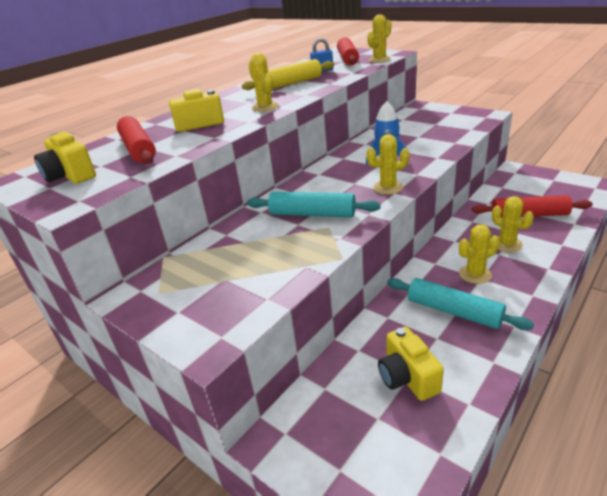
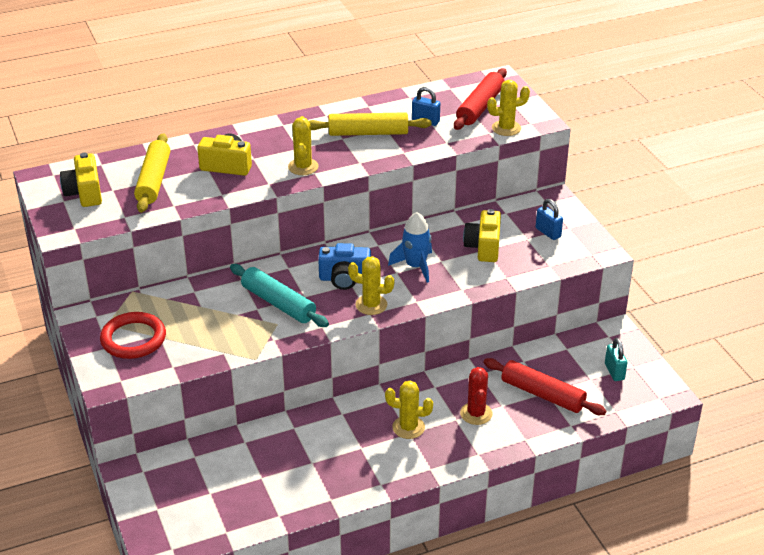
camera: 25 degrees right, 5 degrees up
(138, 149) = (154, 180): red rolling pin -> yellow rolling pin
(200, 293) = (133, 339): none -> red ring
(345, 182) = (344, 279): none -> blue camera
(407, 377) = (257, 478): yellow camera -> yellow camera (483, 247)
(443, 118) = (548, 232): none -> blue padlock
(454, 311) = (350, 449): turquoise rolling pin -> none
(506, 244) = (476, 413): yellow cactus -> red cactus
(548, 186) = (614, 372): none -> turquoise padlock

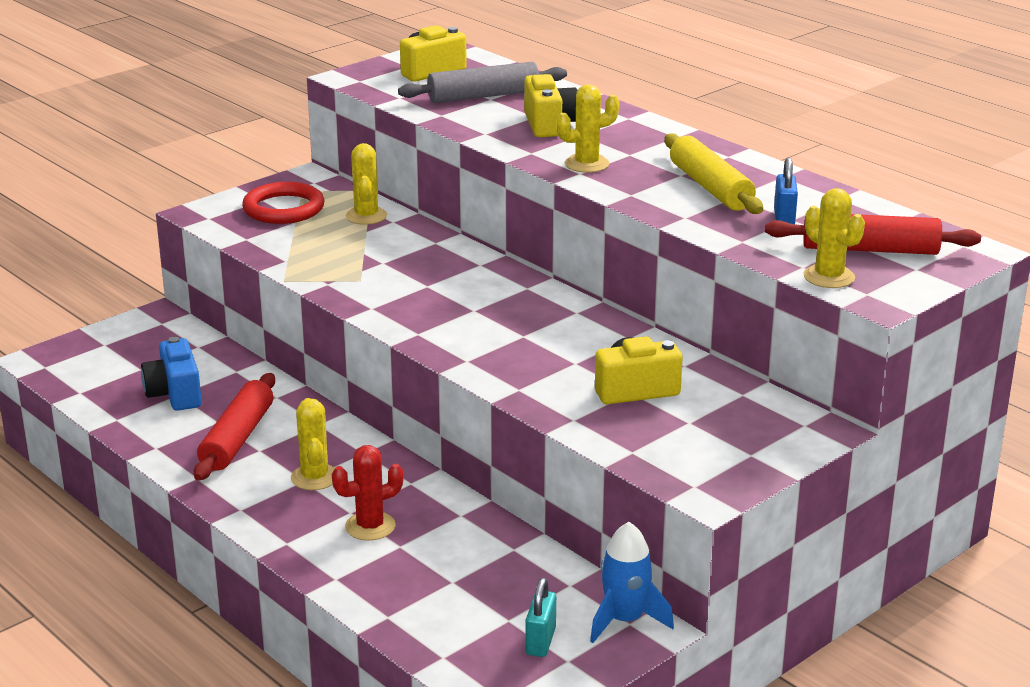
camera: 70 degrees right, 10 degrees down
(154, 180) = (483, 96): yellow rolling pin -> grey rolling pin
(278, 303) = (400, 272): turquoise rolling pin -> none
(344, 279) = (481, 303): blue camera -> blue camera (175, 394)
(371, 305) = (437, 331): yellow cactus -> yellow cactus (366, 216)
(415, 266) = (547, 346): blue rocket -> blue rocket (625, 620)
(542, 394) = (445, 578): red rolling pin -> red rolling pin (237, 438)
(548, 232) = (720, 437): blue padlock -> none
(614, 372) = (540, 641): turquoise padlock -> turquoise padlock turned 45 degrees counterclockwise

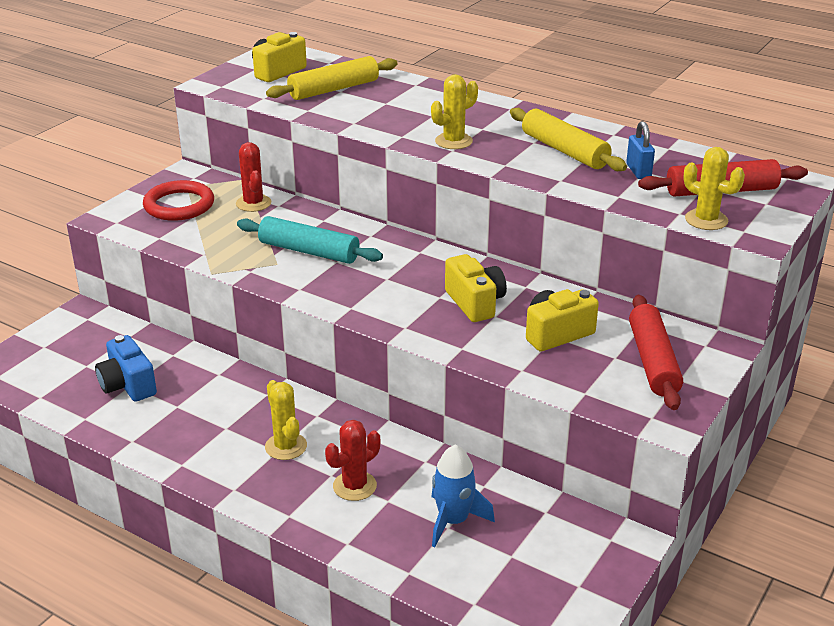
camera: 15 degrees left, 5 degrees up
(237, 438) = (202, 420): red rolling pin -> red rolling pin (653, 361)
(366, 216) = (253, 203): yellow cactus -> red cactus
(401, 272) = (308, 251): none -> turquoise rolling pin
(483, 96) = (334, 89): grey rolling pin -> yellow rolling pin
(540, 641) = (548, 572): turquoise padlock -> none
(549, 124) = (402, 109): yellow camera -> yellow camera (475, 303)
(625, 620) = (606, 537): blue rocket -> blue rocket (453, 521)

